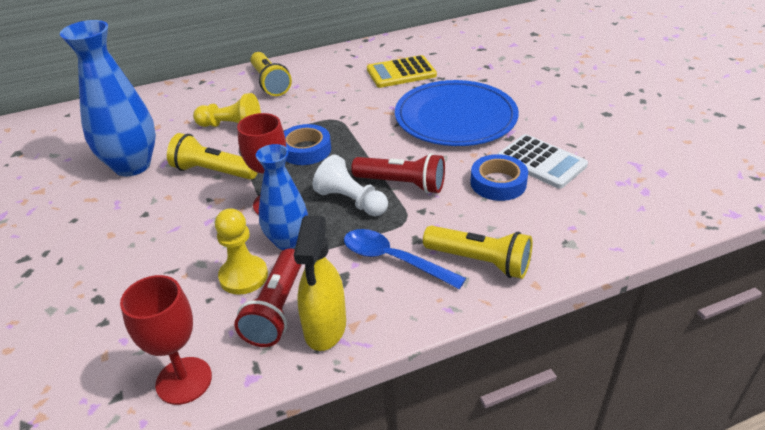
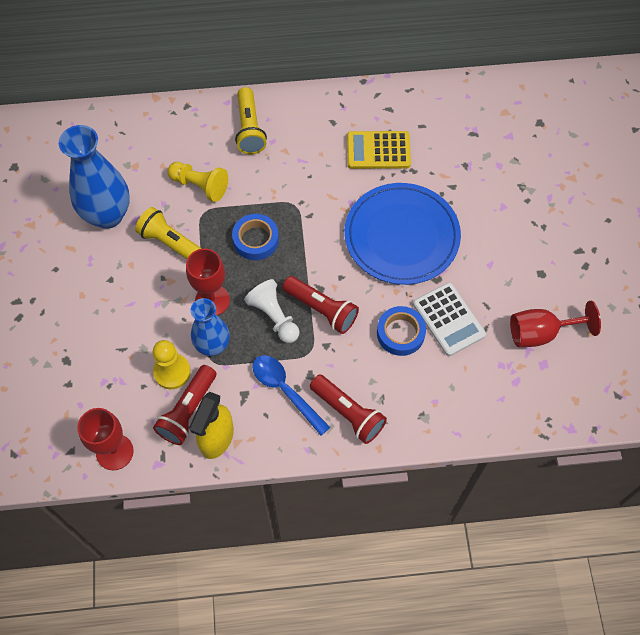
camera: 15 degrees right, 25 degrees up
(480, 262) = (348, 413): yellow flashlight -> red flashlight
(640, 151) = (540, 333): none -> red goblet

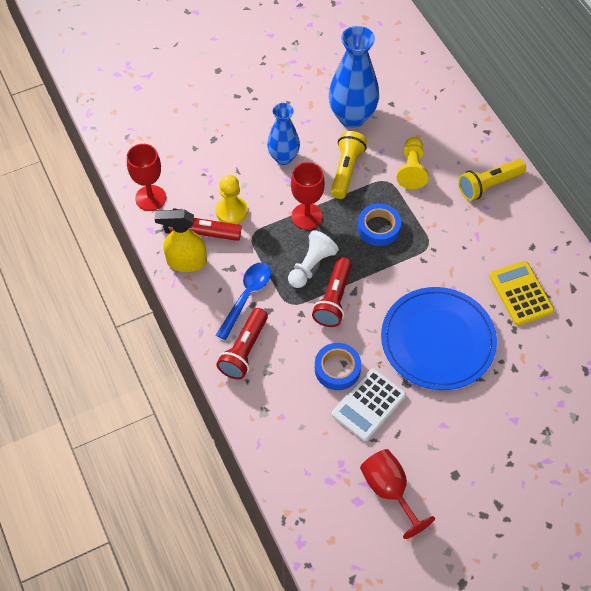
camera: 70 degrees right, 5 degrees down
(212, 346) = (266, 231): blue vase -> blue vase (283, 157)

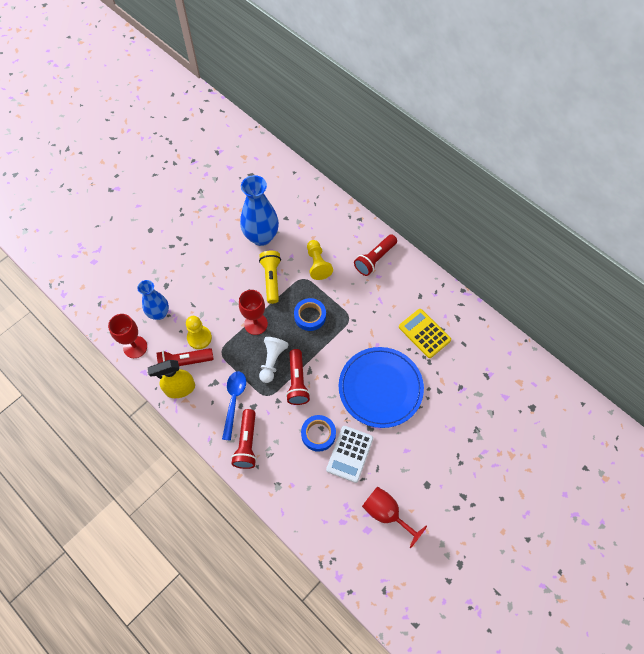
camera: 20 degrees left, 5 degrees up
(283, 157) = (223, 284): blue vase -> blue vase (159, 313)
(488, 185) = (374, 259): yellow flashlight -> red flashlight

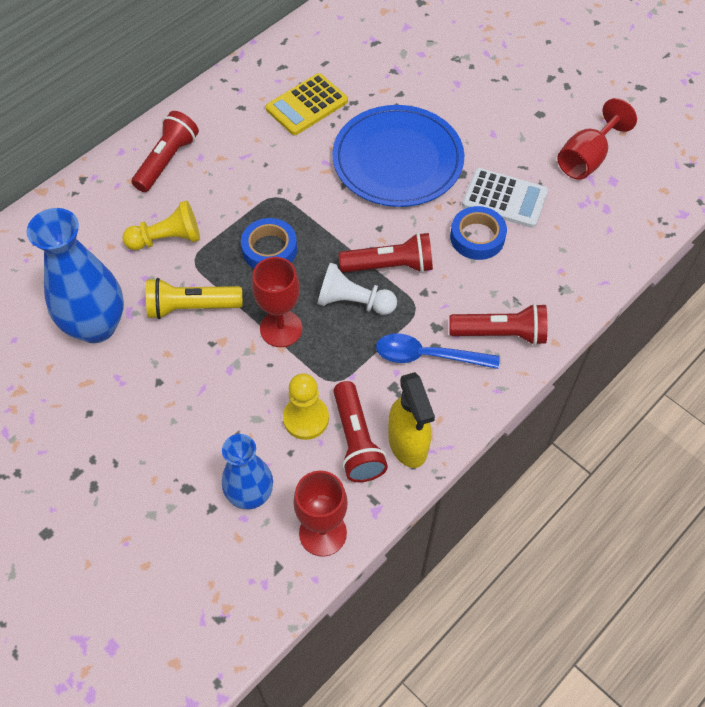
camera: 90 degrees left, 5 degrees down
(374, 259) = (167, 160): red flashlight -> red flashlight turned 105 degrees counterclockwise

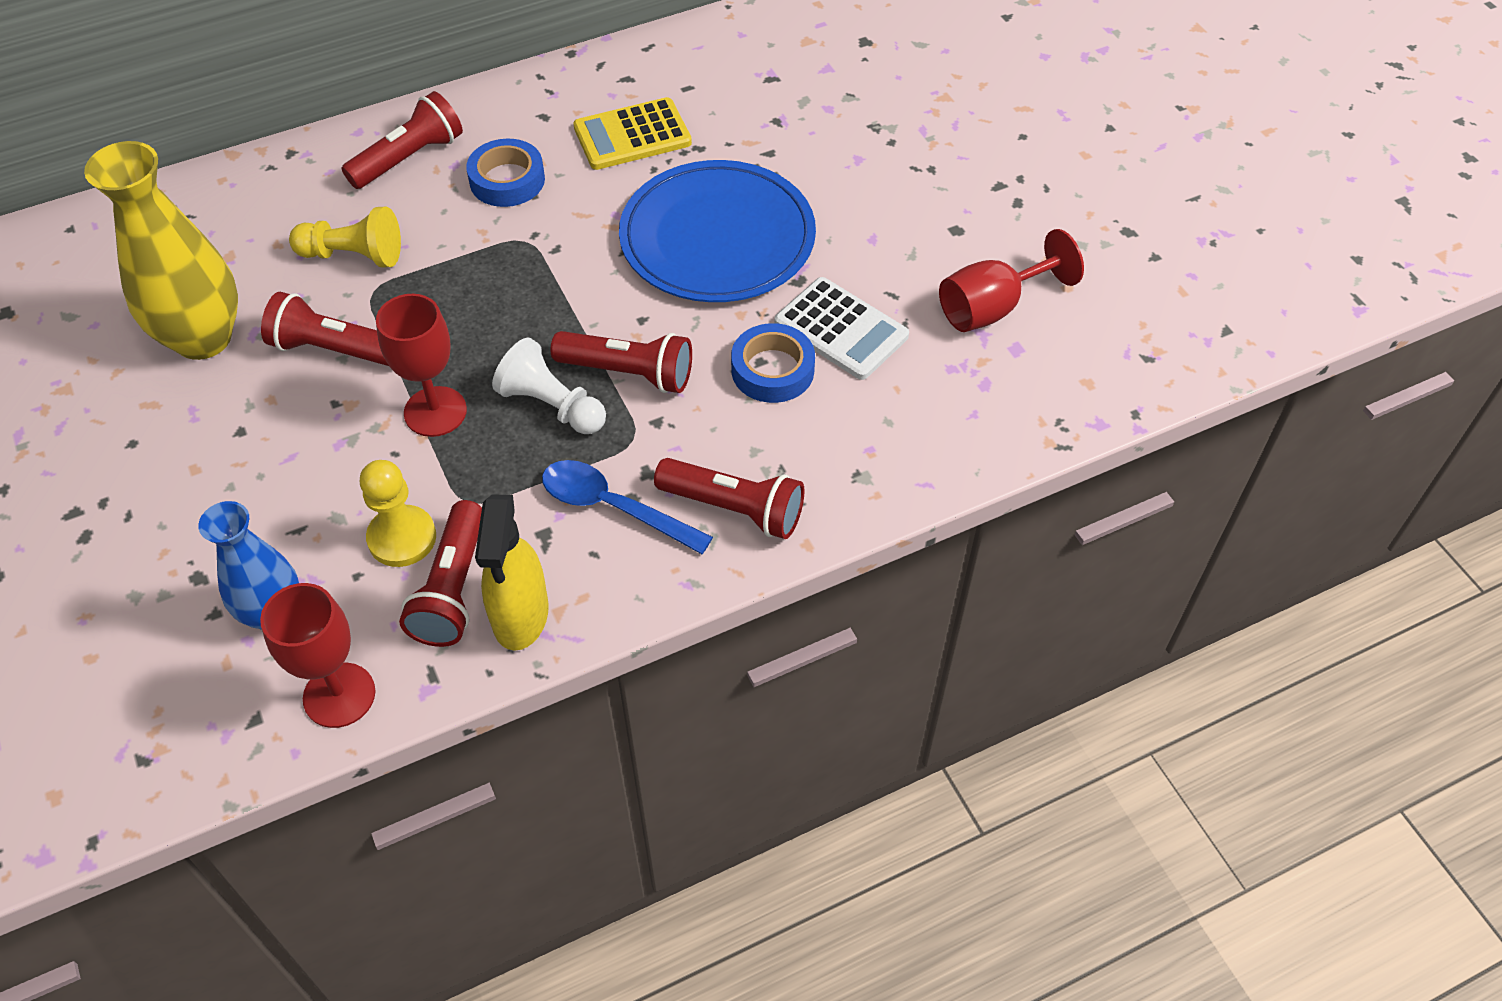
camera: 20 degrees right, 5 degrees down
(96, 326) = (203, 338): blue vase -> yellow vase
(191, 307) = (335, 350): yellow flashlight -> red flashlight
(269, 249) = (478, 305): blue tape -> blue tape (507, 180)

